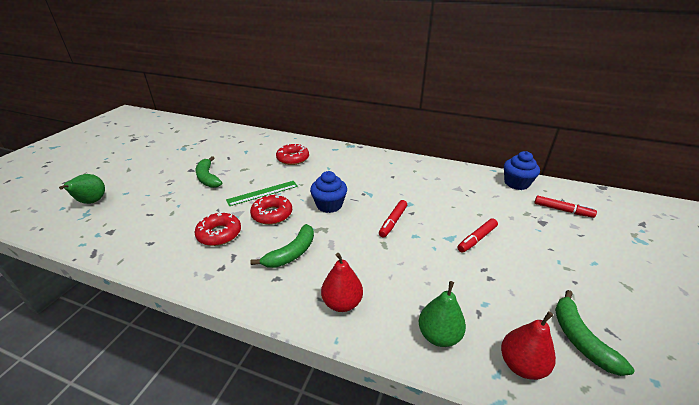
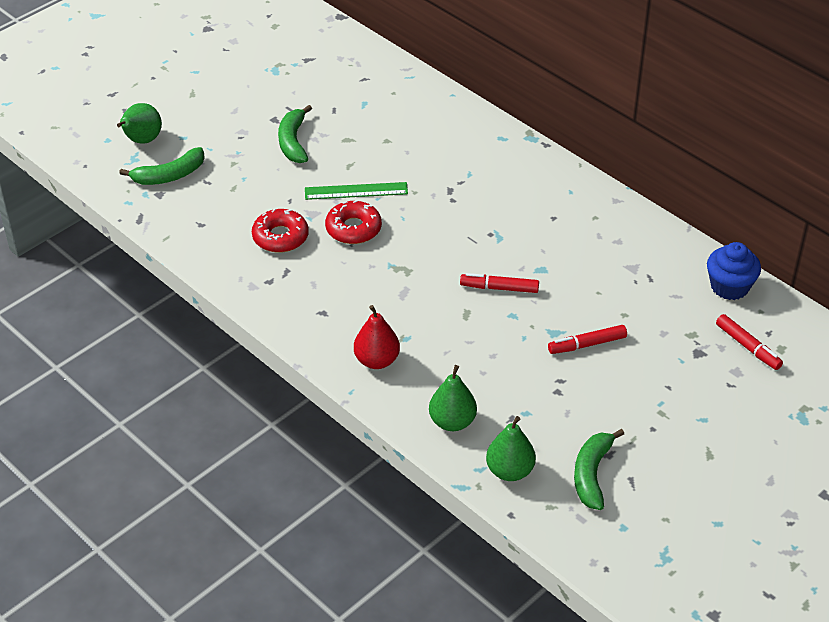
camera: 25 degrees right, 10 degrees up
(291, 253) = (352, 289): green banana -> green banana (169, 175)
(293, 158) = (427, 139): red donut -> none
(329, 205) = (433, 238): blue cupcake -> none
(393, 222) = (499, 288): red marker -> red marker turned 45 degrees clockwise
(521, 365) = (510, 471): red pear -> green pear

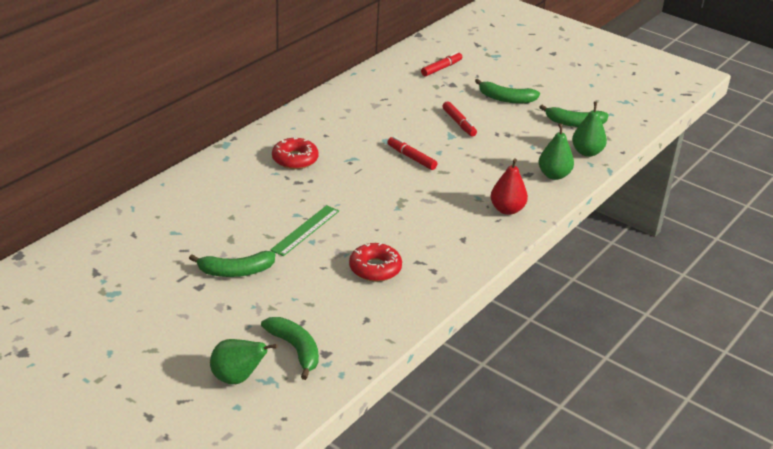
camera: 100 degrees left, 10 degrees down
(353, 229) = (356, 229): red donut -> red donut (295, 159)
(356, 191) = (305, 230): green ruler -> green ruler turned 45 degrees clockwise
(499, 288) = (411, 158): red marker -> red marker turned 135 degrees clockwise
(660, 406) = (506, 99): none -> green banana
(729, 287) = (386, 71): blue cupcake -> none

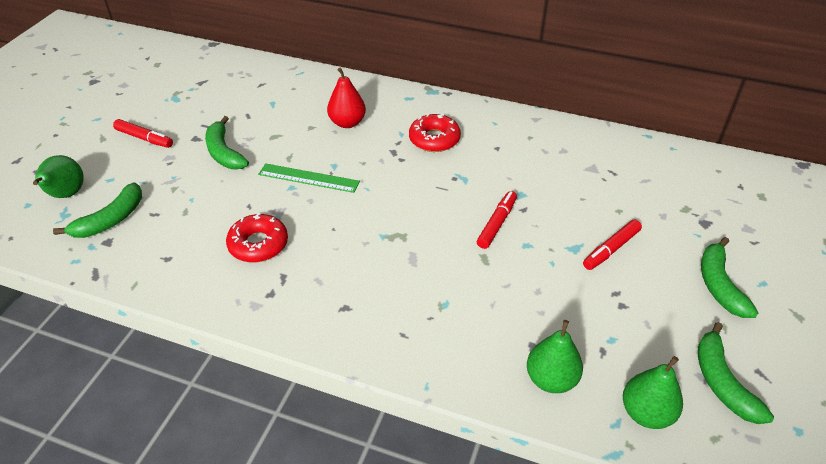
camera: 75 degrees right, 10 degrees up
(441, 68) = (737, 204): red marker -> red marker (144, 138)
(507, 210) = (431, 340): red pear -> red pear (347, 123)

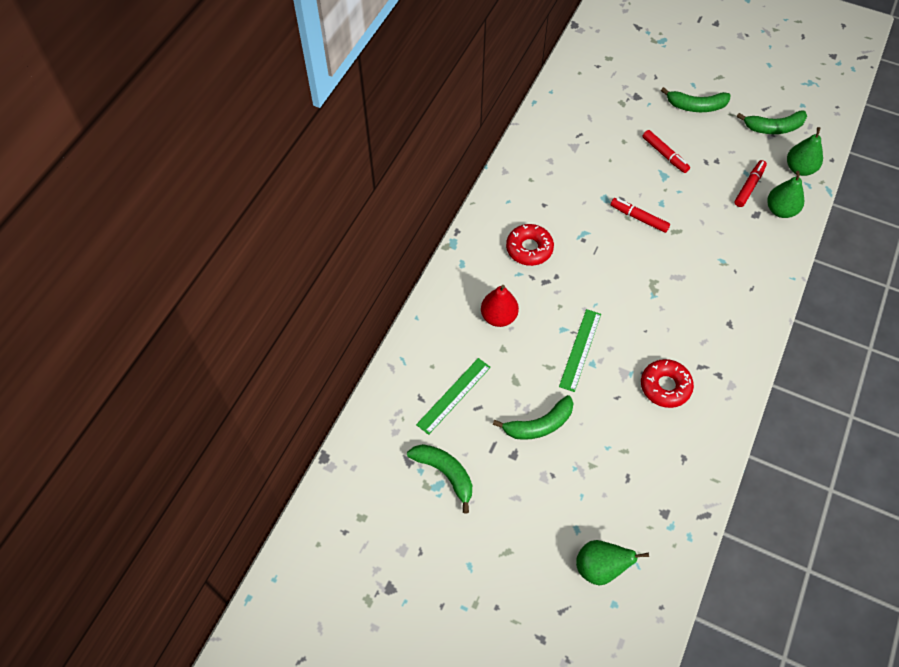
camera: 85 degrees left, 15 degrees up
(111, 220) = (636, 516): green banana -> green banana (445, 473)
(144, 138) = (510, 506): red marker -> red marker (749, 186)
(262, 101) = (453, 395): none -> green ruler

